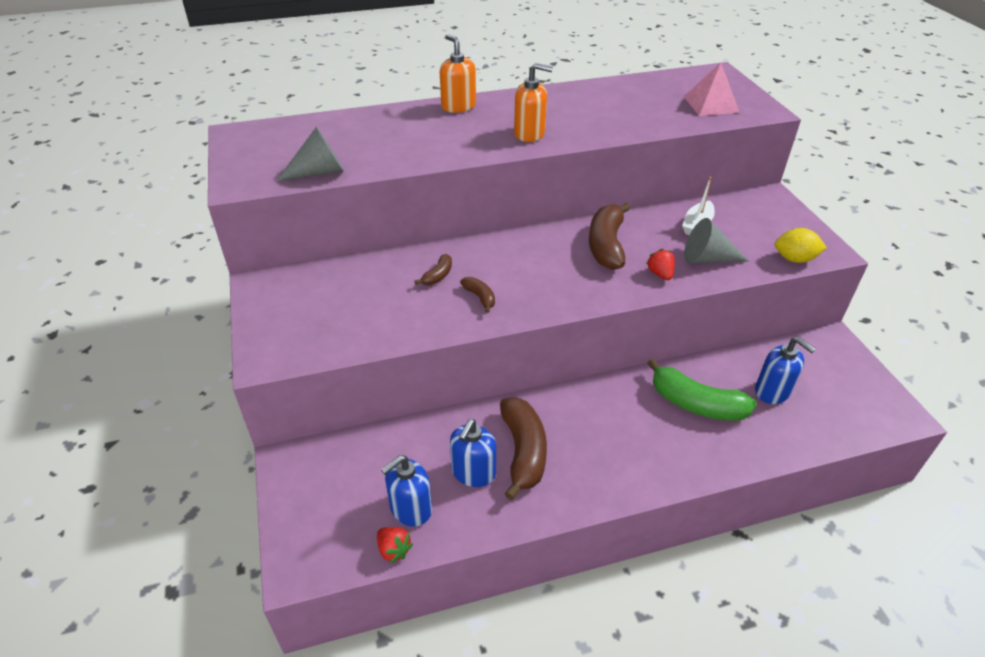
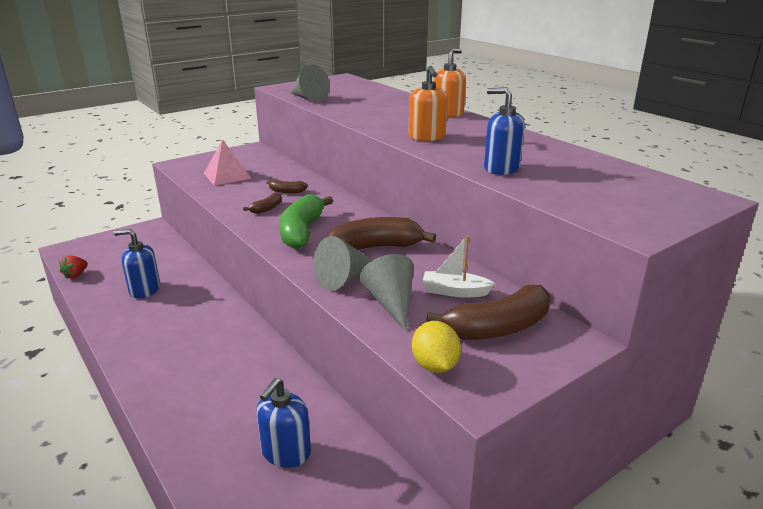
camera: 70 degrees right, 15 degrees down
(410, 508) = (110, 273): blue soap dispenser -> blue soap dispenser (501, 168)
(523, 452) = (168, 306): brown banana -> brown banana (498, 328)
(660, 274) = (344, 279): red strawberry -> grey cone
(696, 404) = (248, 394): green banana -> green banana (302, 231)
(711, 104) = (603, 199): pink pyramid -> pink pyramid (227, 175)

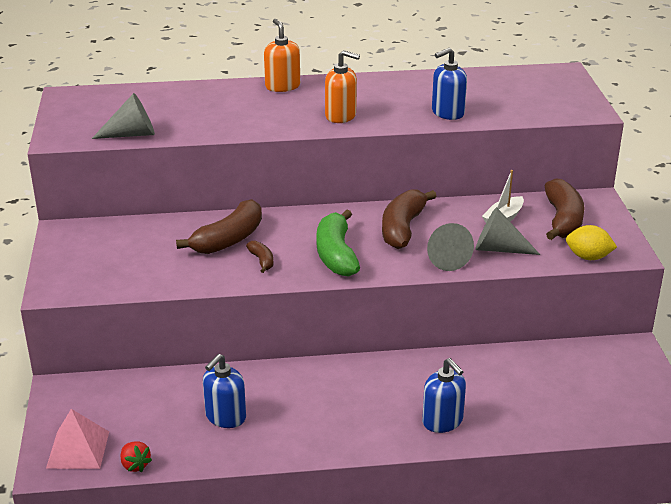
camera: 60 degrees left, 5 degrees up
(227, 175) = (137, 265): pink pyramid -> pink pyramid (78, 449)
(286, 452) = (546, 385): blue soap dispenser -> blue soap dispenser (442, 421)
(287, 191) = (229, 239): brown banana -> brown banana, size x2.08
(302, 231) = (336, 255): green banana -> green banana turned 45 degrees clockwise

